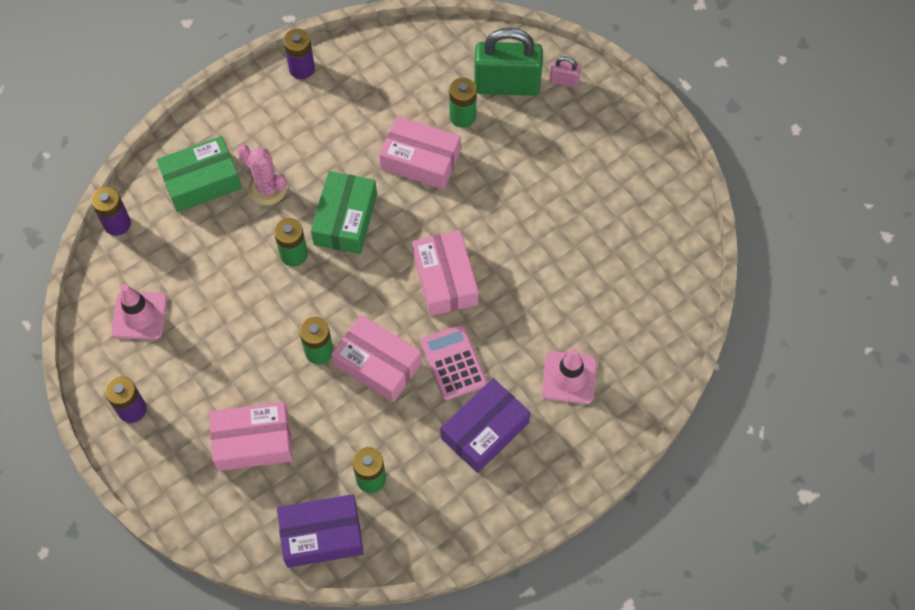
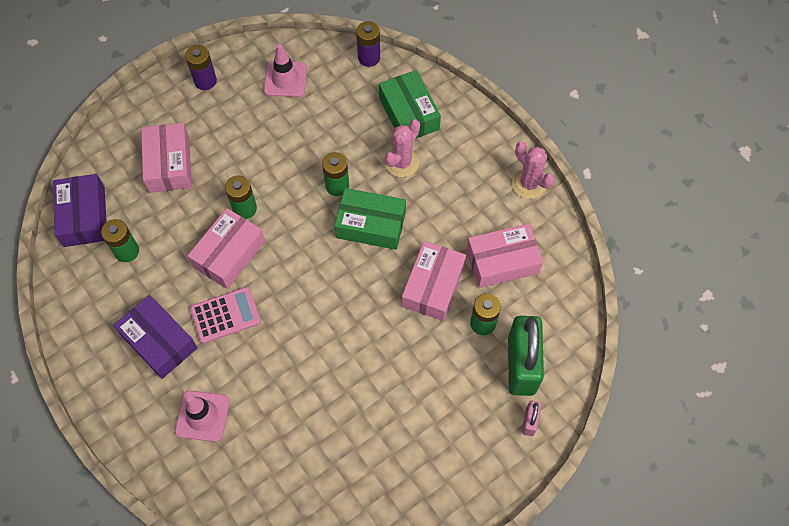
camera: 90 degrees right, 0 degrees up
(301, 68) = (529, 184): purple battery -> pink cactus
(445, 279) = (308, 308): pink box -> pink box (502, 261)

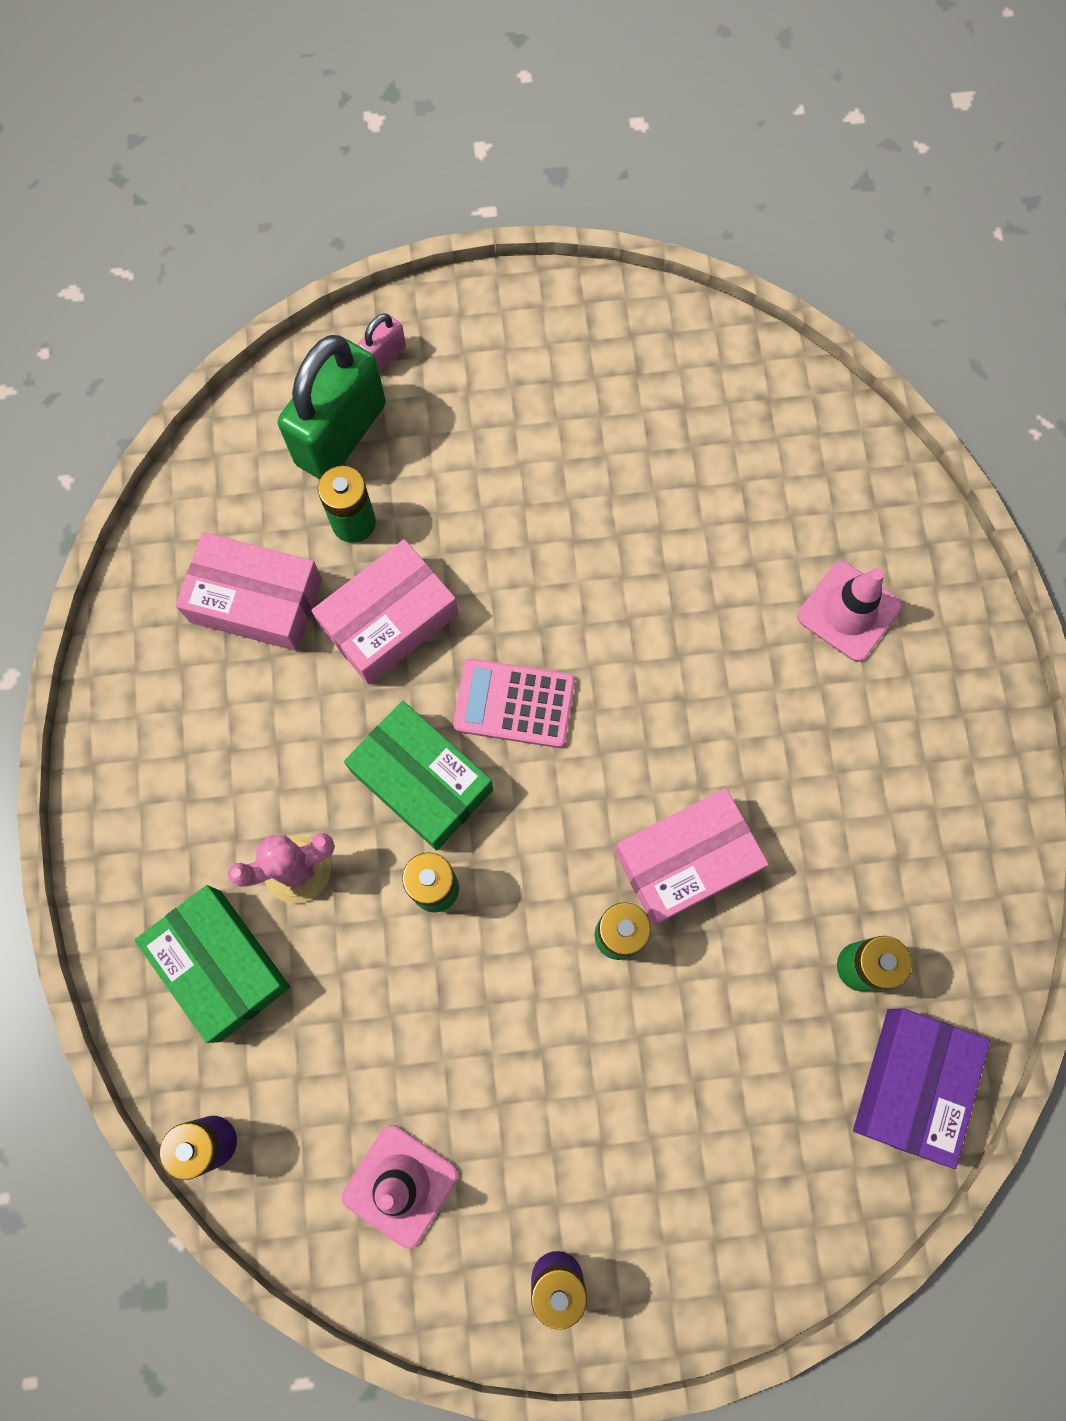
camera: 150 degrees left, 10 degrees up
(159, 341) = (868, 767): purple box -> none
(169, 164) = (712, 1111): pink box -> none
(225, 315) = (742, 753): pink calculator -> pink calculator (514, 703)
(409, 113) = (220, 965): green box -> green box turned 45 degrees counterclockwise
(529, 184) = (117, 706): pink cactus -> none

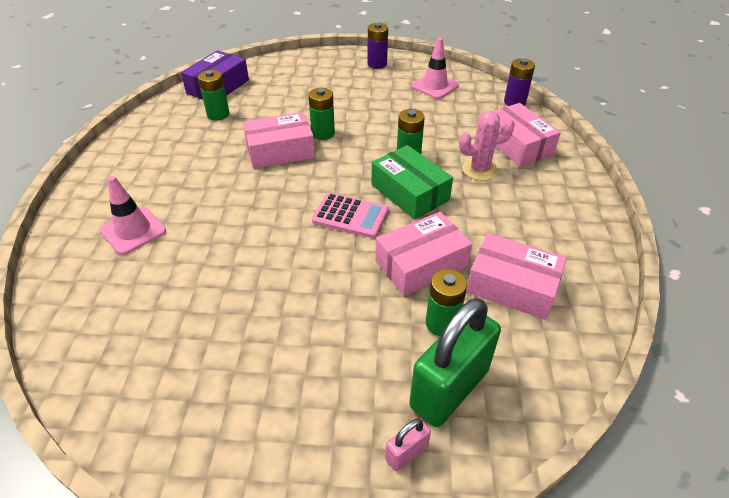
camera: 170 degrees left, 30 degrees down
(220, 965) = (517, 145): green box -> pink box

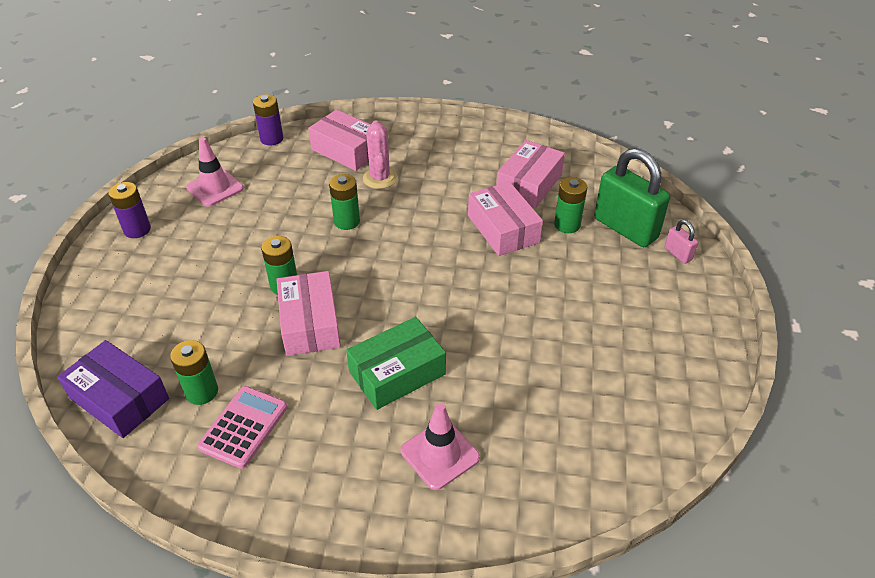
camera: 85 degrees left, 0 degrees up
(350, 216) = (436, 269): pink calculator -> pink calculator (244, 427)
(410, 192) = (406, 226): green box -> green box (397, 373)
(517, 145) = (347, 150): pink box -> pink box turned 60 degrees clockwise

